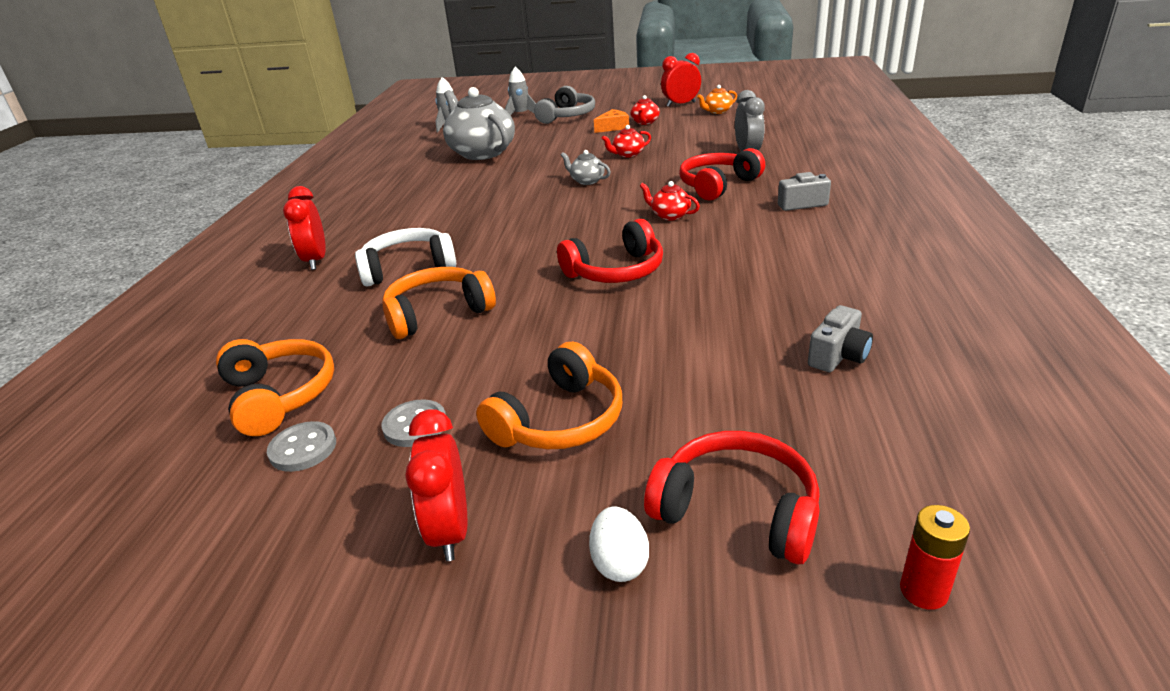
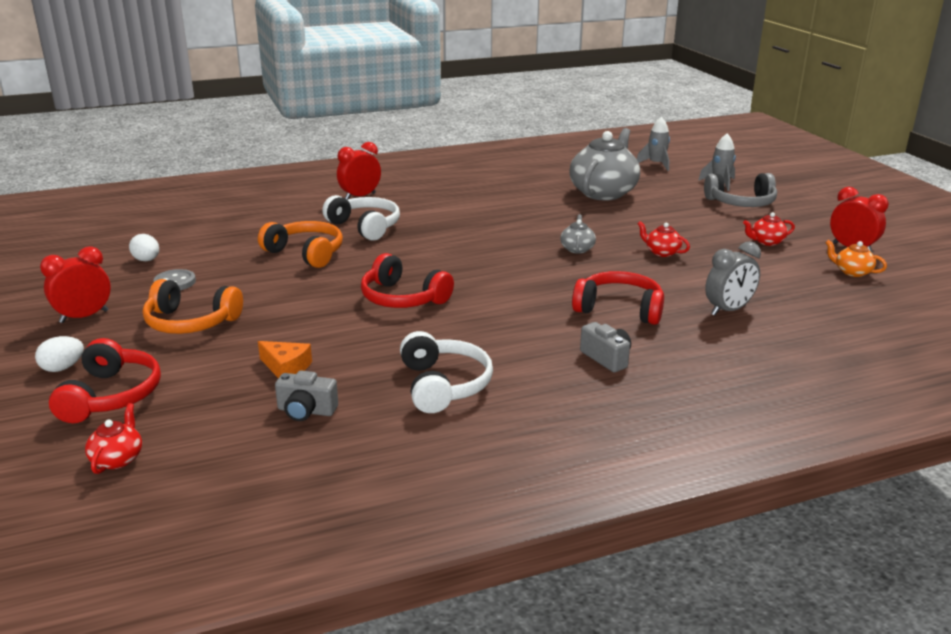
camera: 60 degrees right, 5 degrees down
(280, 396) = (194, 239): orange headphones -> none
(303, 449) = (147, 260): grey button -> white egg
(613, 127) = (732, 230): orange cheese -> orange cheese (286, 367)
(670, 215) = (527, 299): red teapot -> red teapot (118, 459)
(815, 276) = (444, 385): none -> white headphones
(923, 591) = (44, 466): red battery -> none

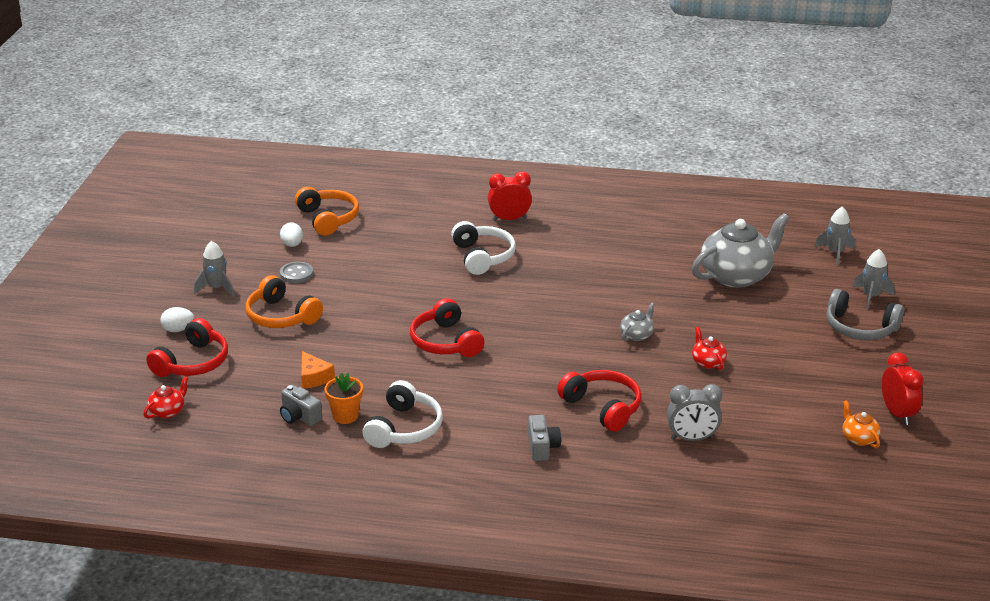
camera: 30 degrees right, 5 degrees up
(84, 317) = (217, 288): red clock -> grey rocket
(306, 253) = (412, 272): orange headphones -> orange headphones (328, 219)
(362, 393) = (345, 416): none -> orange flower pot
(766, 242) = (822, 381): red teapot -> none

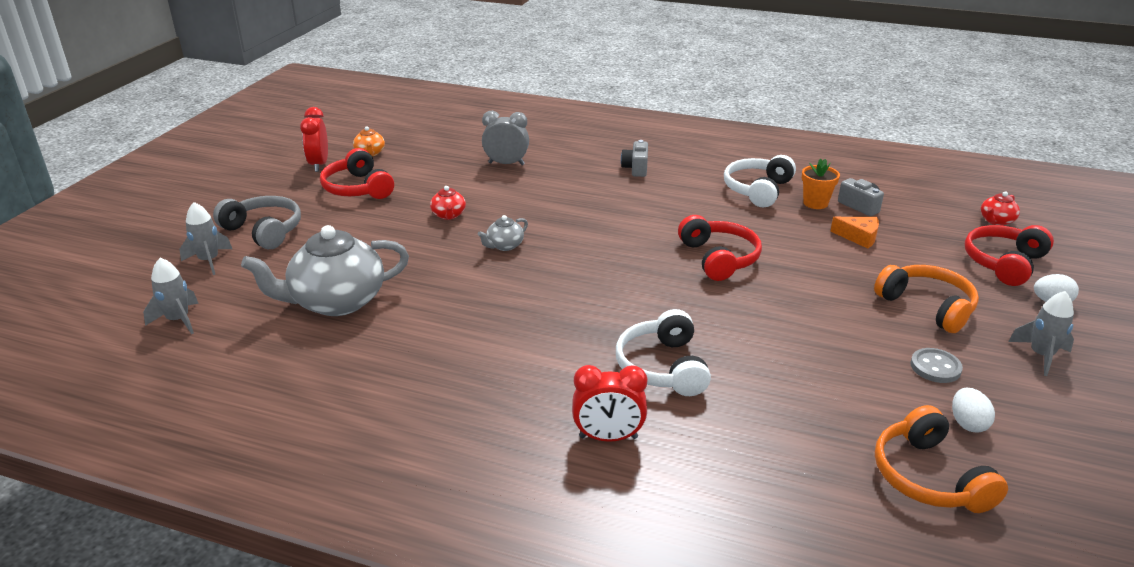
camera: 170 degrees left, 0 degrees up
(314, 377) = (859, 237): orange cheese -> orange cheese turned 135 degrees clockwise
(603, 407) = (571, 189): red headphones -> red headphones (357, 188)

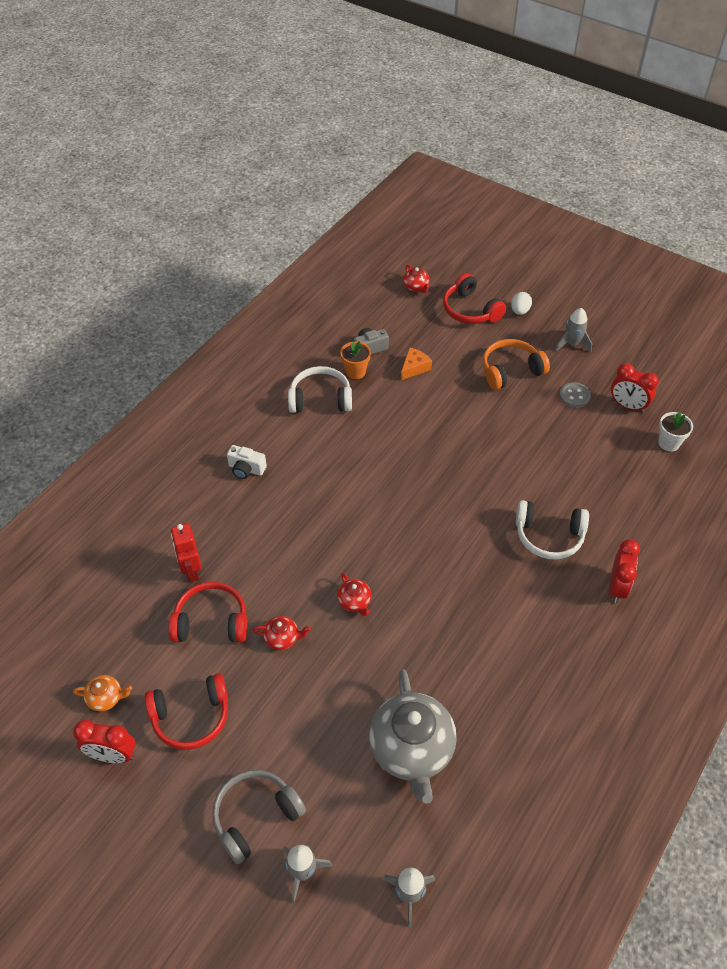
camera: 75 degrees left, 20 degrees up
(504, 246) = (354, 602): grey teapot -> red teapot
(506, 164) = (191, 570): grey clock -> red robot
(635, 168) = (246, 469): grey camera -> white camera
(719, 258) = (419, 459): red headphones -> red headphones (211, 621)
(757, 190) = (320, 399): white headphones -> white headphones turned 135 degrees clockwise
(928, 477) = (668, 443): orange headphones -> white flower pot
(967, 423) = (627, 406): white egg -> red clock

